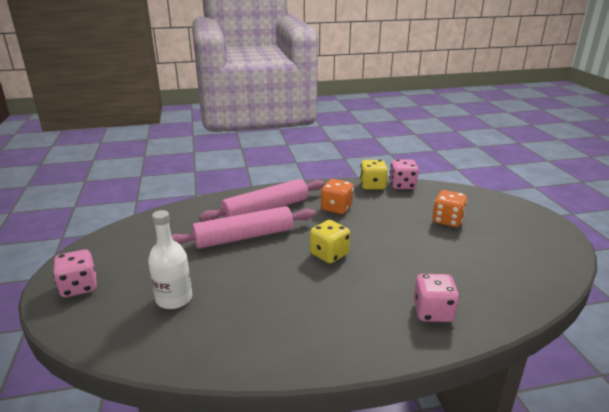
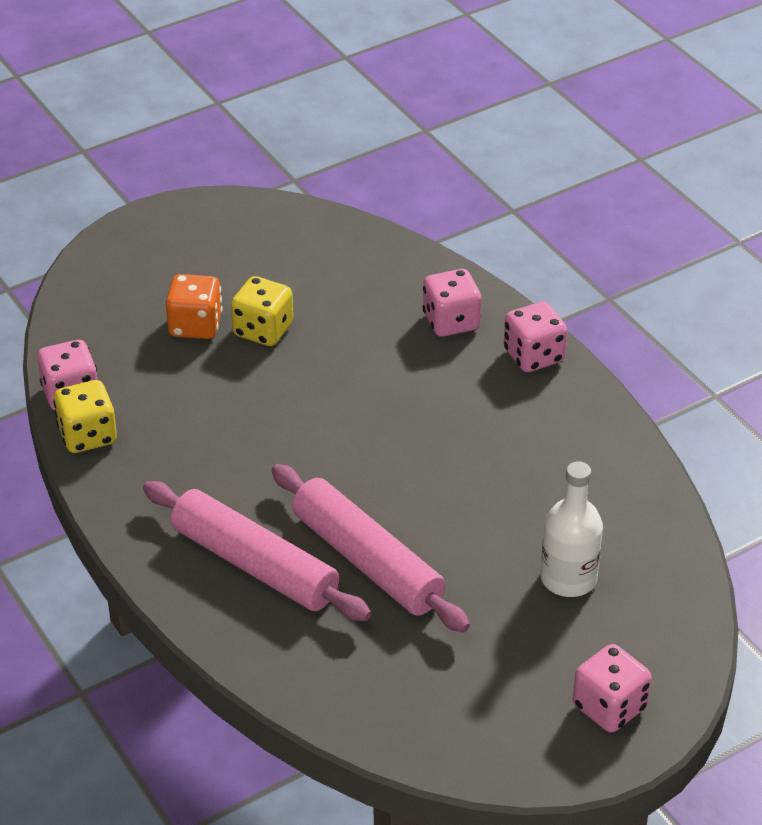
camera: 110 degrees left, 15 degrees up
(329, 254) = (368, 442): yellow dice -> yellow dice (263, 330)
(336, 208) = (207, 467): orange dice -> none
(383, 343) = (533, 356): none -> pink dice

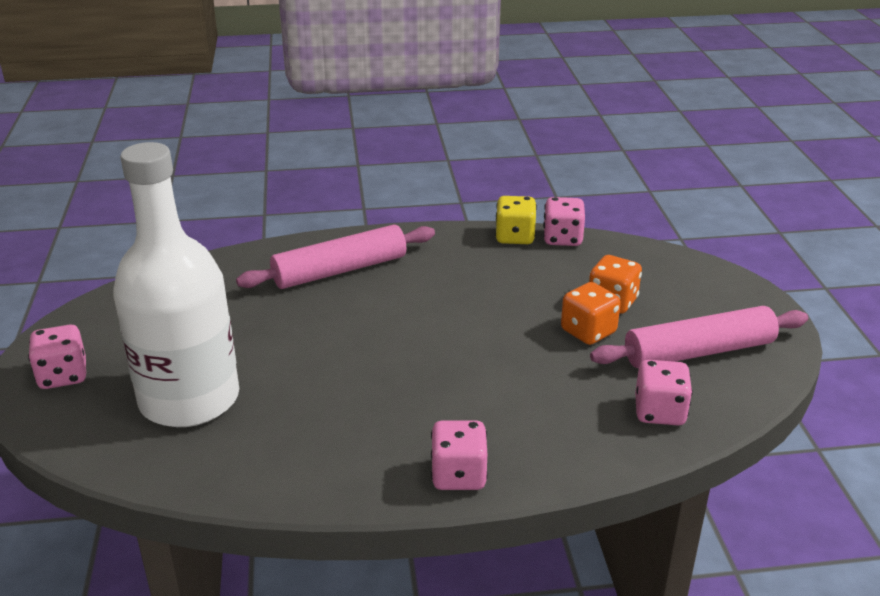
camera: 115 degrees right, 10 degrees down
(263, 330) = (588, 331): yellow dice -> orange dice
(367, 560) = (300, 314): pink rolling pin -> pink rolling pin (699, 352)
(451, 322) = (540, 438): pink dice -> pink dice (659, 412)
(568, 578) = (189, 399): white bottle -> white bottle, size x2.01

